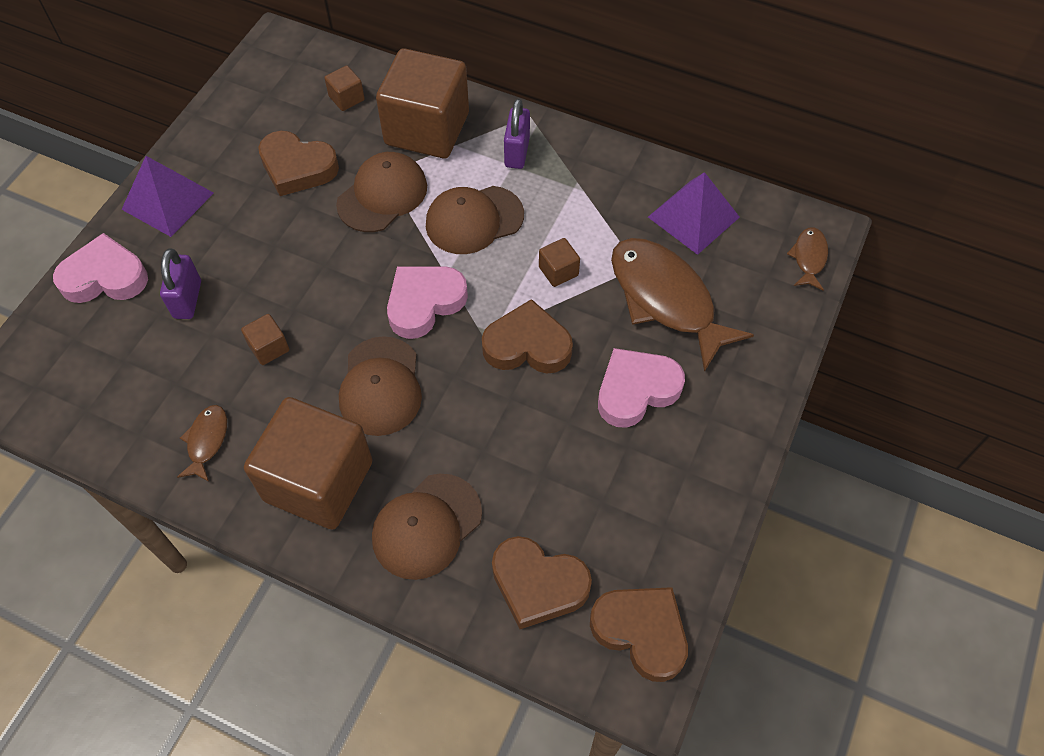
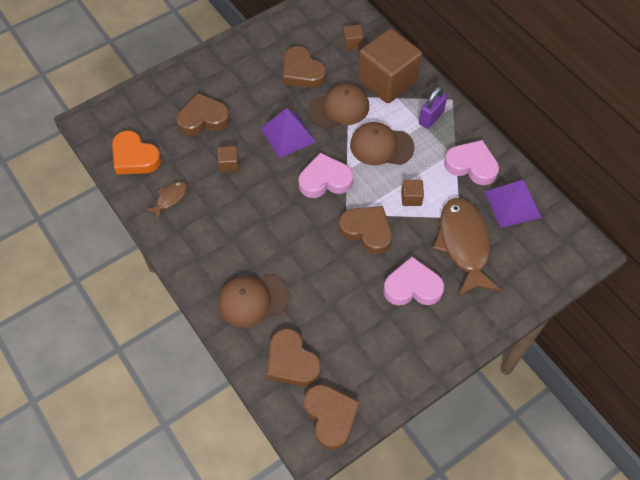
camera: 30 degrees right, 0 degrees up
(105, 277) = (169, 87): pink heart -> pink heart (471, 165)
(111, 406) = (135, 157): none -> orange heart
(167, 201) = (224, 60): purple pyramid -> purple pyramid (288, 135)
(187, 299) = (203, 119): purple padlock -> brown heart
(318, 481) = (212, 248): brown cube -> none
(381, 386) = (274, 214): brown cap -> none
(809, 258) = (569, 262): brown fish -> none

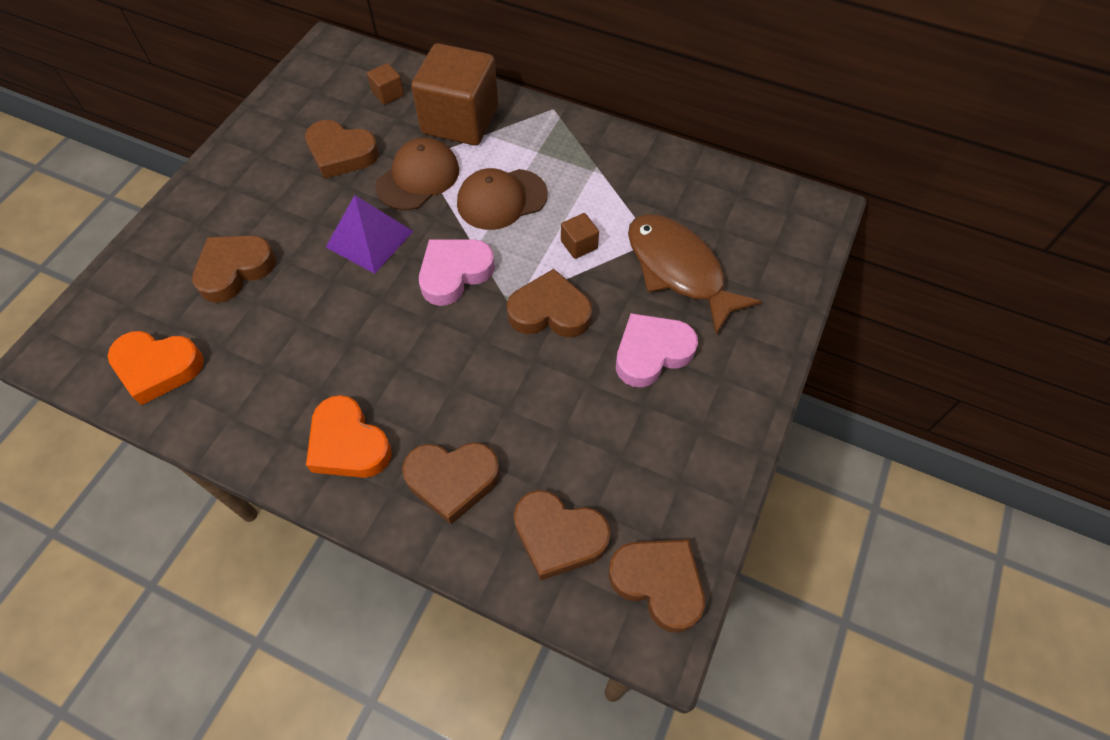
camera: 30 degrees left, 0 degrees up
(170, 198) = (246, 400): brown fish -> none
(210, 251) = (348, 444): none -> orange heart
(229, 165) = (308, 314): brown cube -> none
(253, 300) = (452, 480): brown cap -> brown heart
(431, 118) = (541, 140): purple padlock -> none
(471, 165) = (626, 174): pink heart -> none
(512, 204) = (703, 196): purple pyramid -> none

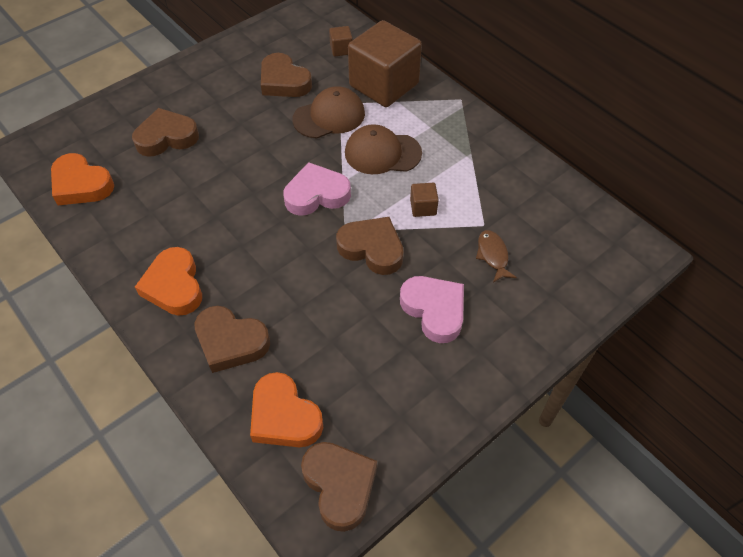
camera: 25 degrees right, 5 degrees down
(369, 239) = (269, 148): purple pyramid -> none
(558, 536) = (284, 416): brown heart -> orange heart
(651, 353) = (434, 310): pink heart -> pink heart turned 60 degrees clockwise
(679, 270) = (493, 255): brown fish -> brown fish, size x0.46

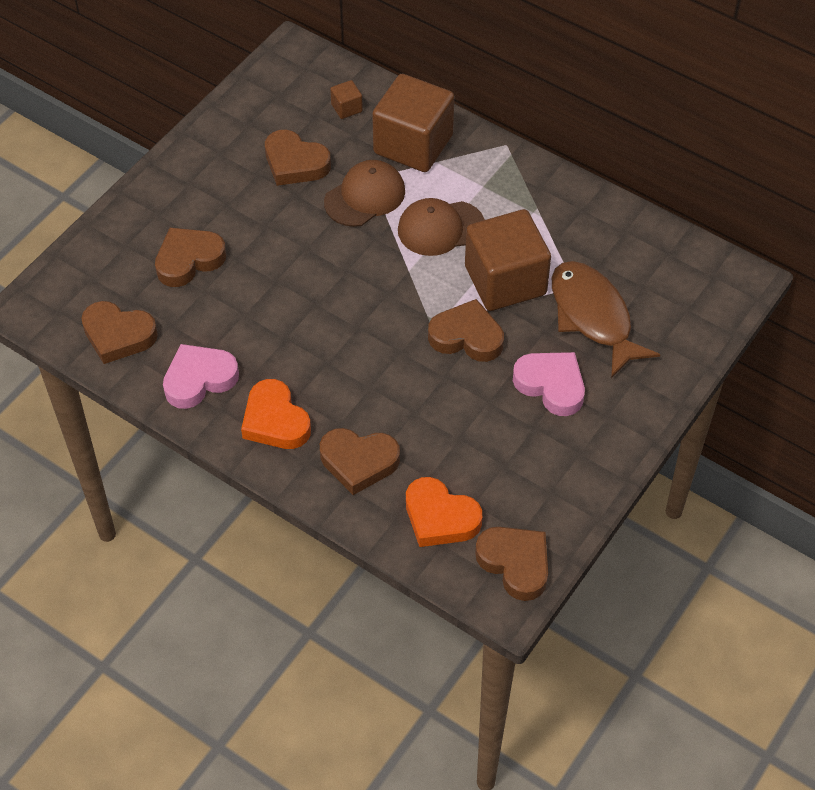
camera: 15 degrees left, 0 degrees up
(81, 184) = (118, 335): orange heart -> brown heart
(316, 194) = (386, 290): pink heart -> pink heart (199, 379)
(423, 207) = (505, 281): brown cube -> brown cube, size x2.47
(493, 255) = (593, 317): brown fish -> brown fish, size x2.16

